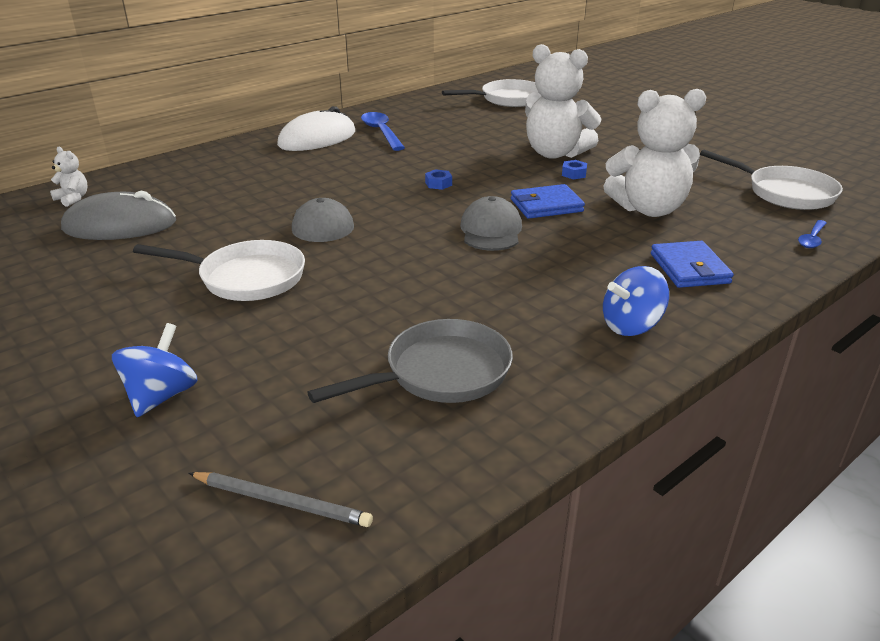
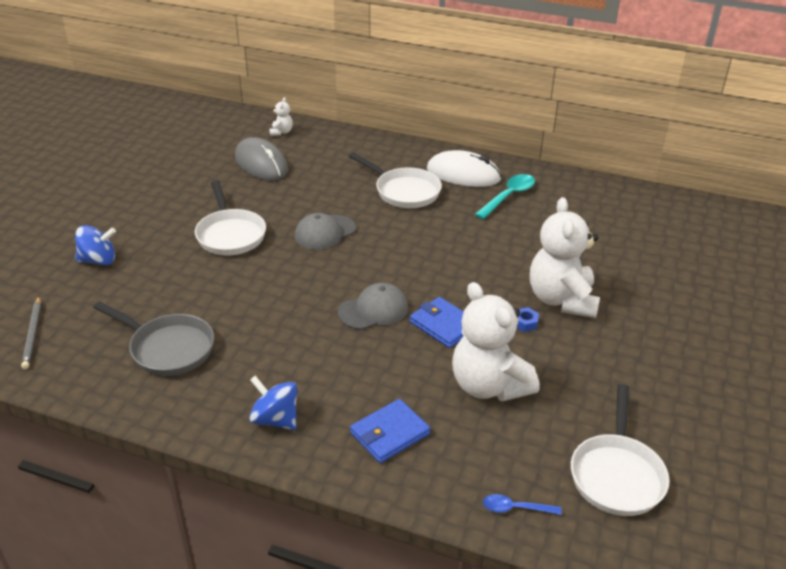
camera: 60 degrees right, 5 degrees up
(381, 132) = (508, 197): blue spoon -> turquoise spoon
(438, 184) = (434, 258): blue nut -> none
(507, 99) = (670, 233): white pan -> white pan (404, 191)

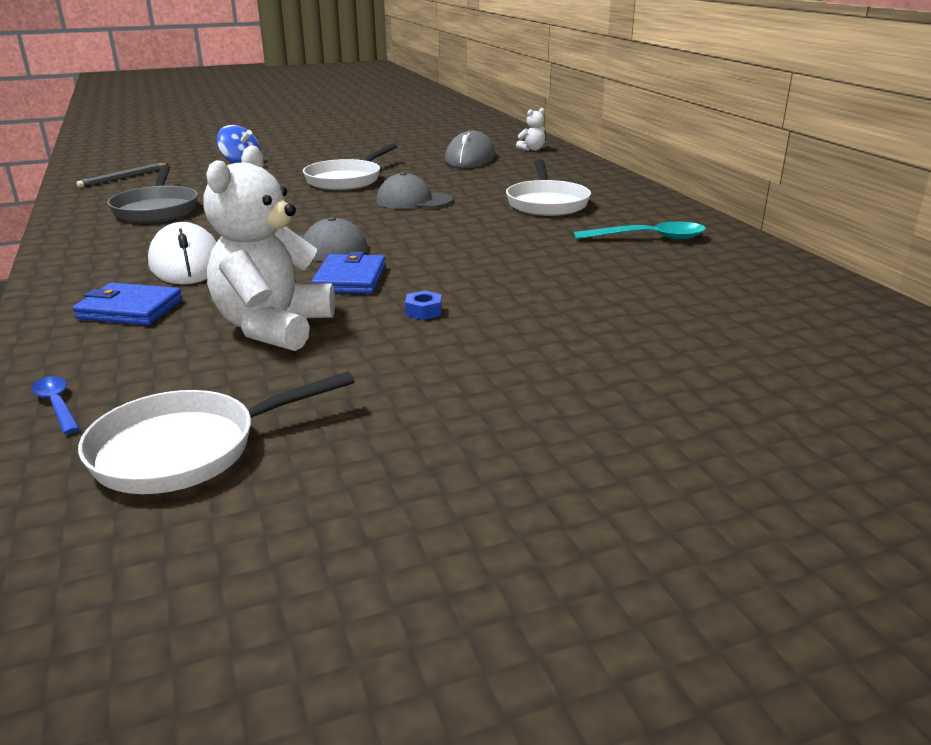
camera: 50 degrees right, 10 degrees down
(275, 419) = (101, 264): blue spinning top -> none
(463, 174) = (638, 212): white mouse -> white mouse (186, 263)
(561, 300) = (506, 315): white teddy bear -> none

